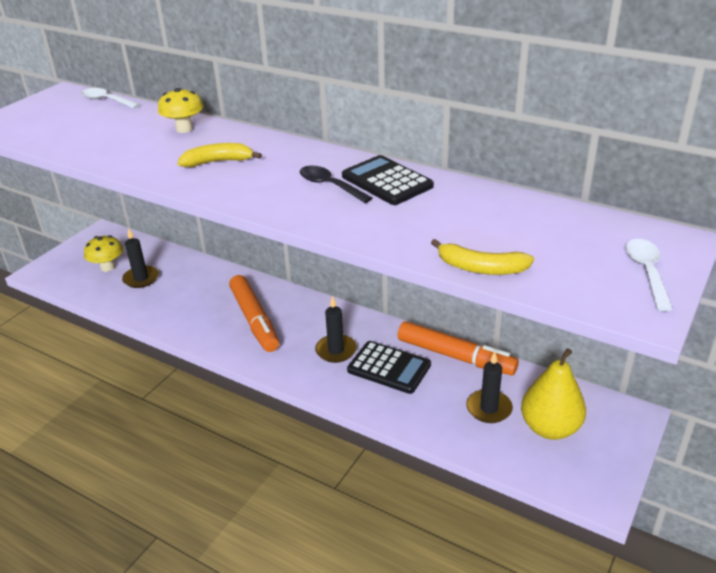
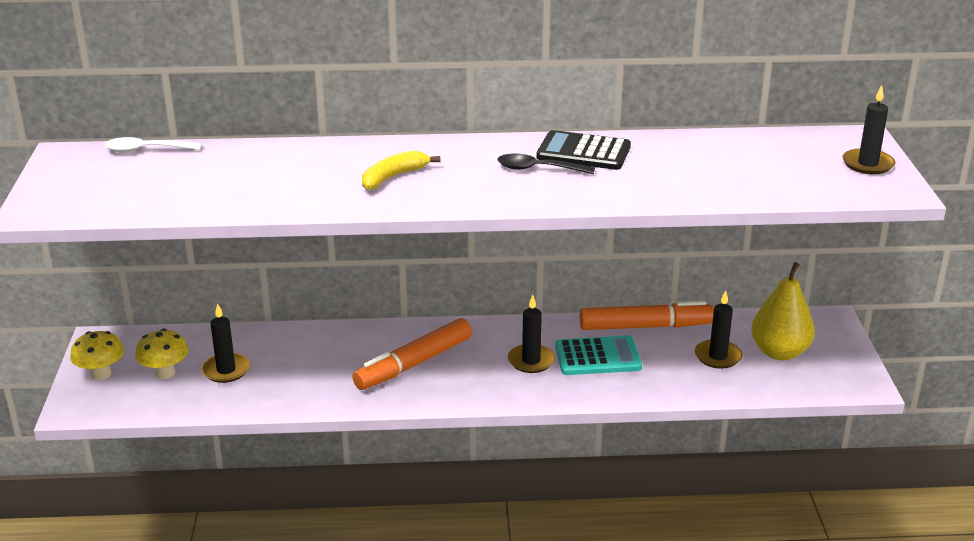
camera: 35 degrees left, 5 degrees down
(184, 129) = (299, 156): yellow mushroom -> yellow mushroom (101, 374)
(254, 320) = (414, 364): orange marker -> orange marker turned 105 degrees clockwise
(389, 368) = (597, 357): black calculator -> turquoise calculator
(481, 268) = (754, 196): yellow banana -> none
(647, 272) = (868, 164): white spoon -> black candle

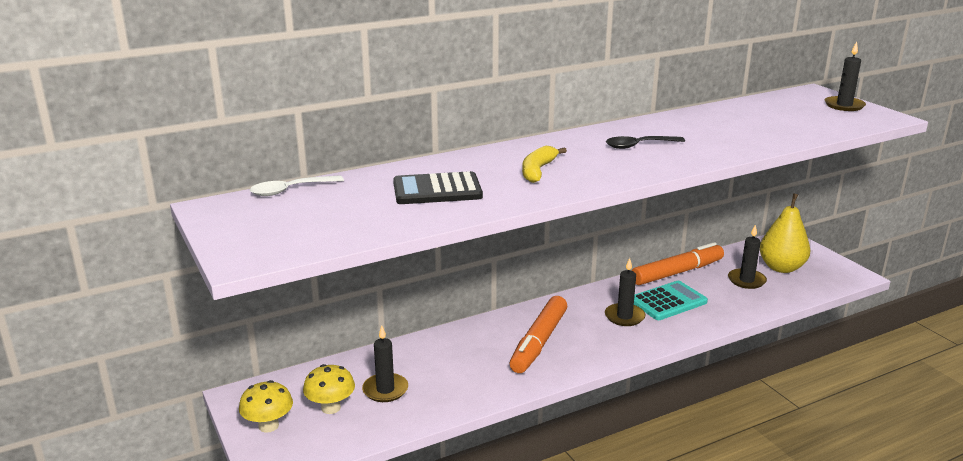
camera: 25 degrees left, 5 degrees down
(583, 152) = (653, 130): black calculator -> black calculator (437, 190)

